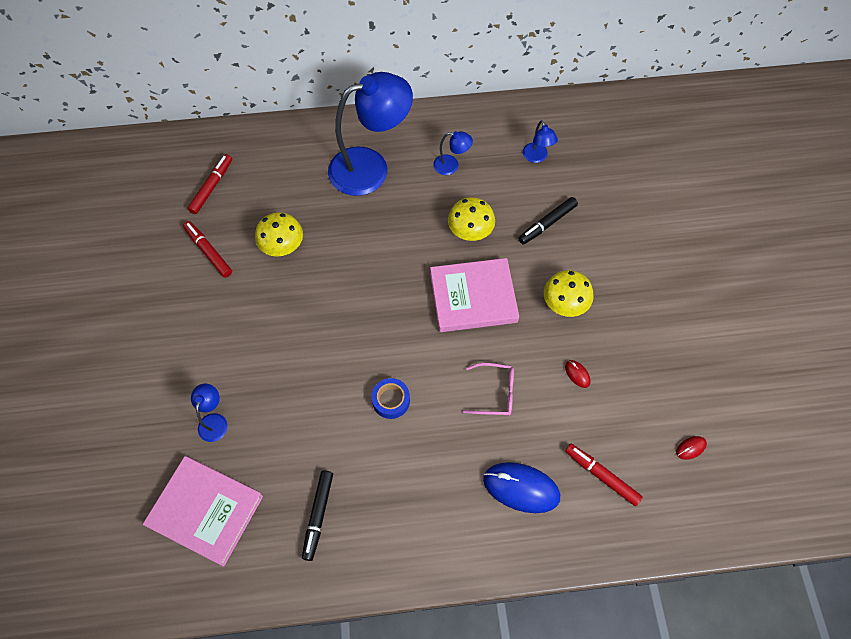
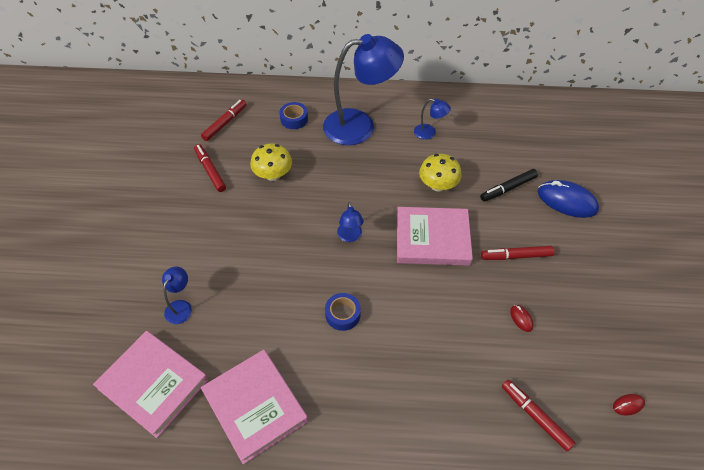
camera: 10 degrees right, 10 degrees down
(292, 170) = (294, 119): none -> blue tape
(318, 515) = (255, 406): black marker -> pink book
(495, 393) = (440, 323): pink glasses -> none
(521, 488) = (453, 414): blue mouse -> blue mouse (567, 201)
(537, 157) = (505, 136): blue lamp -> blue lamp (350, 237)
(564, 304) = (516, 256): yellow mushroom -> red marker

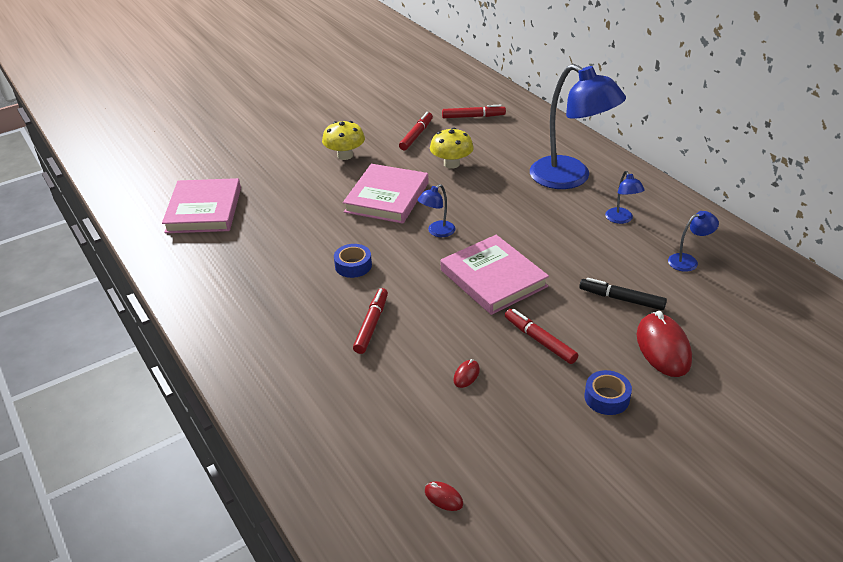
camera: 55 degrees right, 15 degrees down
(181, 306) = (278, 188): blue lamp -> blue lamp (688, 261)
(255, 406) = (227, 263): pink book -> pink book (387, 197)
(294, 119) = (526, 143): blue tape -> blue tape (606, 398)
(438, 185) = (562, 253): yellow mushroom -> yellow mushroom (345, 155)
(535, 416) = (364, 429): red marker -> red marker (371, 325)
(567, 201) = (663, 348): blue mouse -> red mouse

